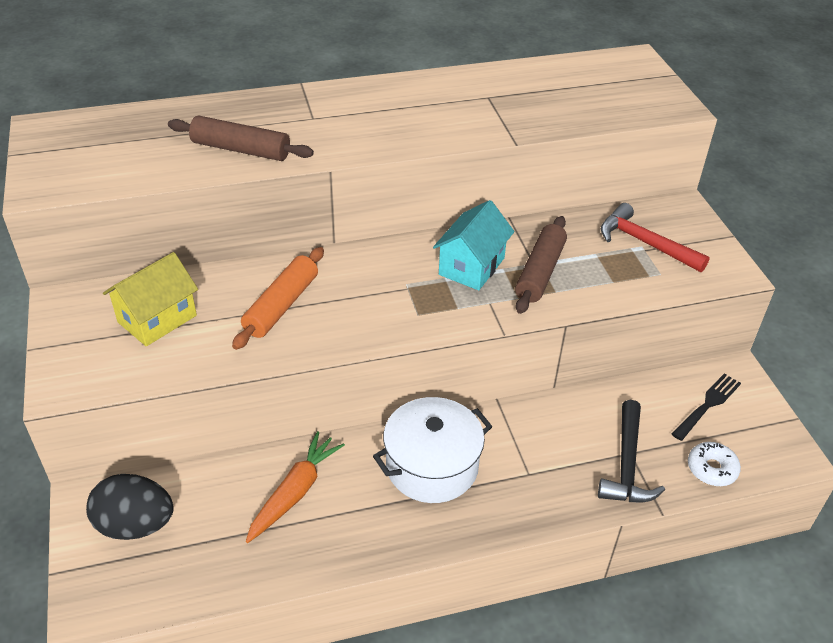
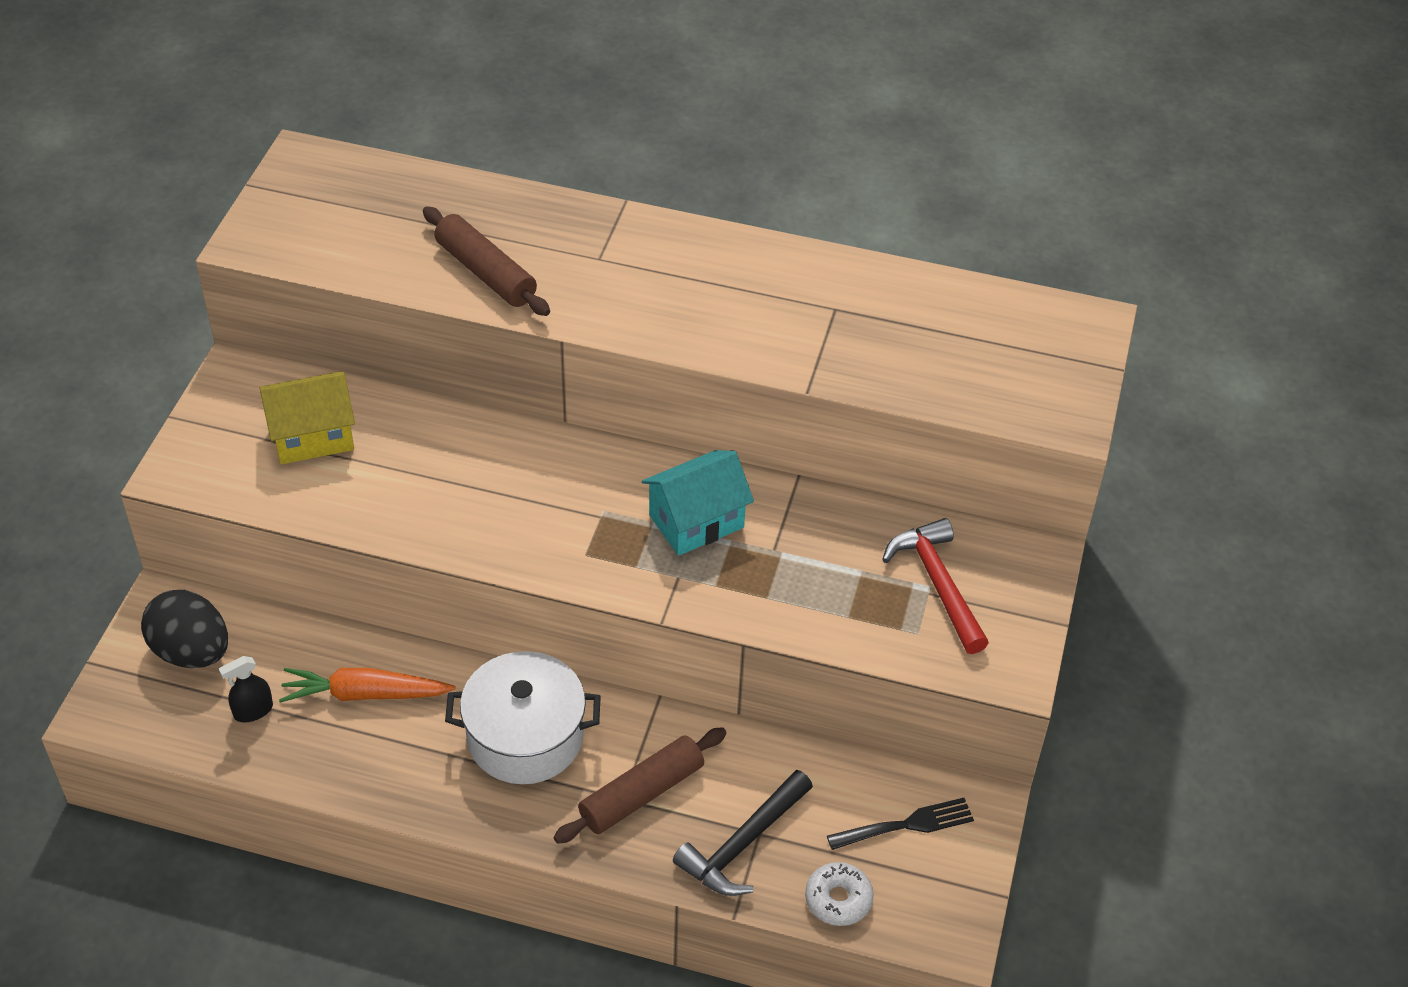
camera: 30 degrees right, 5 degrees up
(217, 544) = (253, 711): none -> black spray bottle
(281, 305) = (448, 477): orange rolling pin -> none
(295, 492) = (364, 694): orange carrot -> orange carrot turned 150 degrees counterclockwise
(540, 272) = (770, 565): brown rolling pin -> brown rolling pin (641, 794)

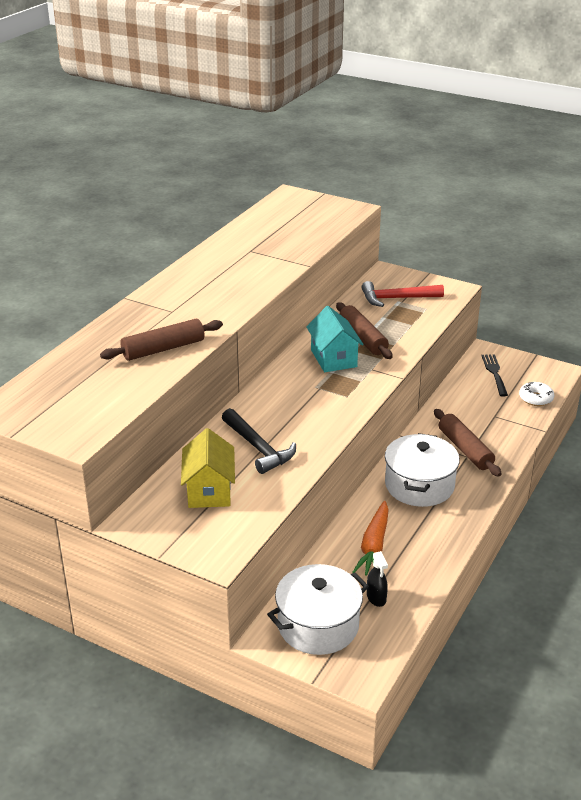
camera: 75 degrees left, 15 degrees down
(192, 652) = (318, 625): black egg -> white pot
(743, 844) = (501, 421): black hammer -> black hammer (258, 448)
(775, 551) = (362, 338): none -> brown rolling pin

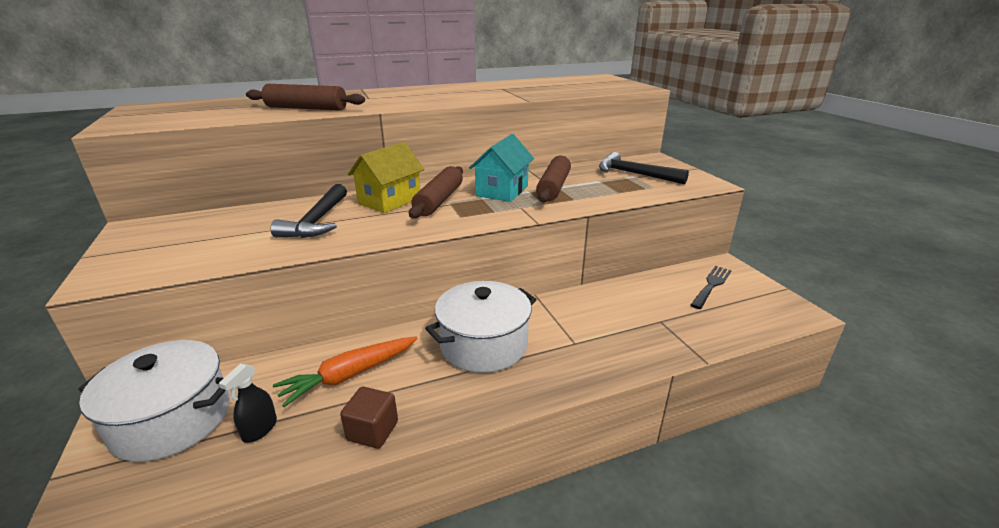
camera: 40 degrees right, 5 degrees down
(209, 490) = (221, 231): yellow house -> yellow house (390, 201)
(396, 298) = (634, 174): red hammer -> black hammer
(435, 562) = (372, 431): none -> brown cube
(465, 449) = (581, 336): brown rolling pin -> brown rolling pin (439, 200)
(536, 398) = (735, 326): white donut -> none

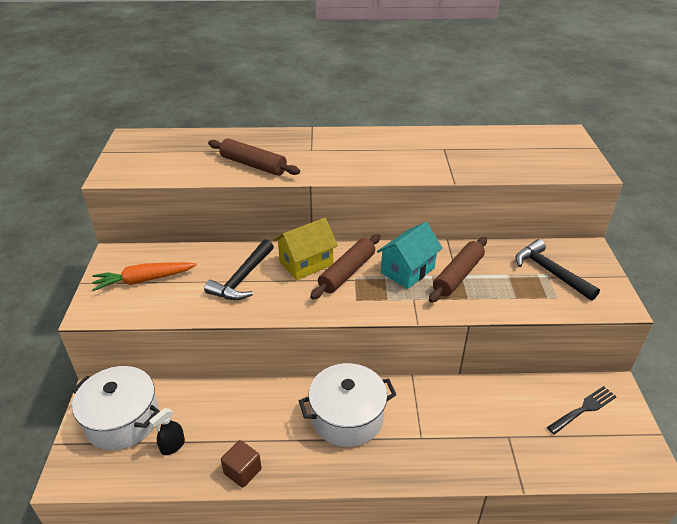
camera: 20 degrees right, 10 degrees up
(349, 376) = (240, 418): orange carrot -> orange carrot (143, 280)

